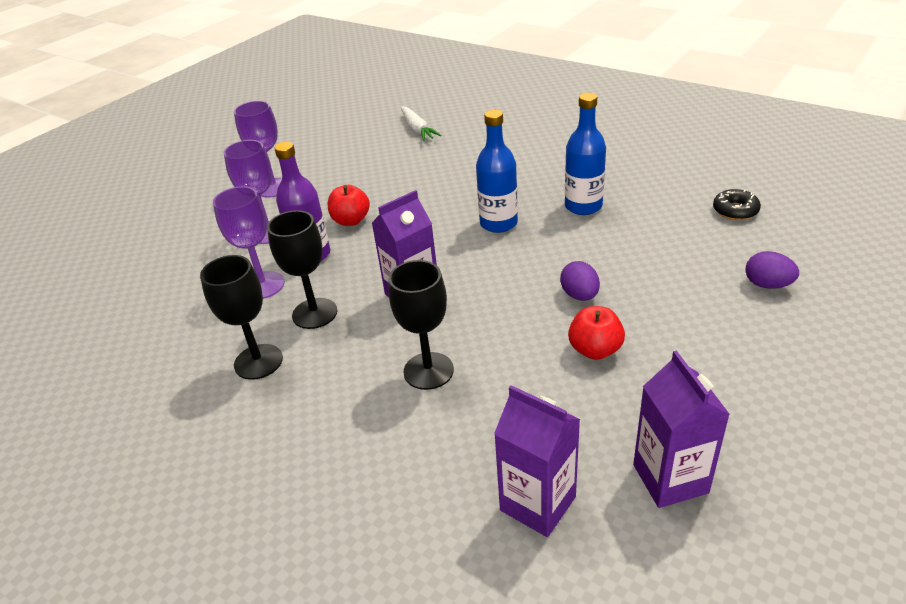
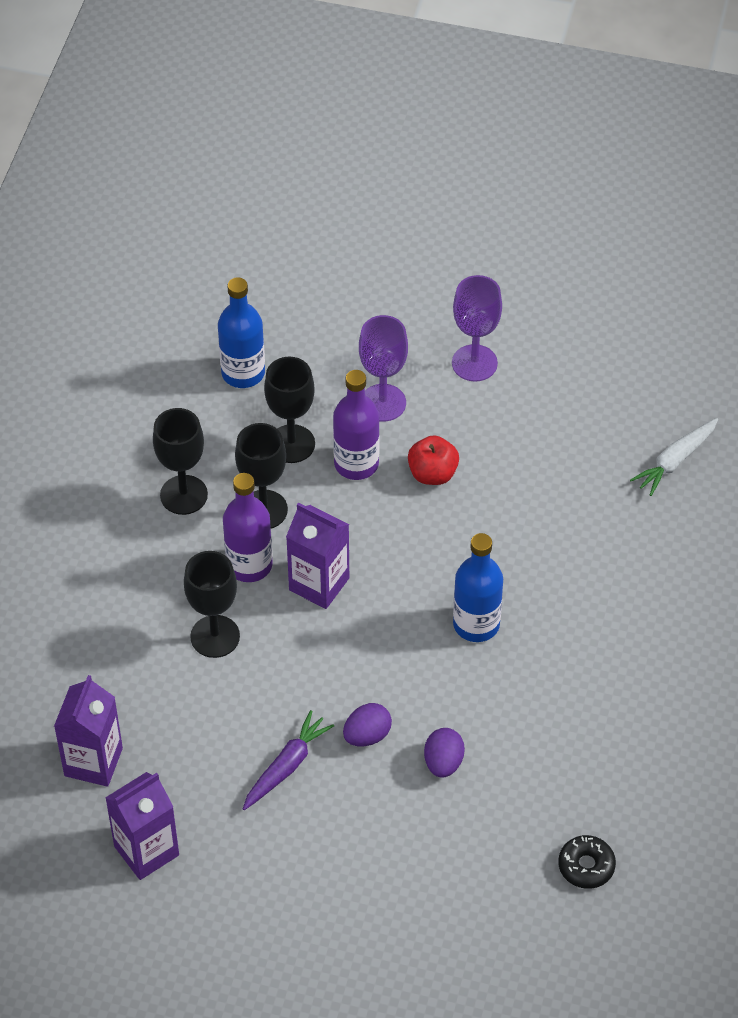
camera: 65 degrees right, 15 degrees up
(263, 285) = (291, 444): purple goblet -> black goblet
(365, 333) = (249, 565): none -> purple bottle
(583, 206) = (542, 703): blue bottle -> blue bottle (243, 373)
(595, 350) = (286, 766): red apple -> purple carrot
(767, 285) = (442, 908): purple egg -> purple egg (443, 762)

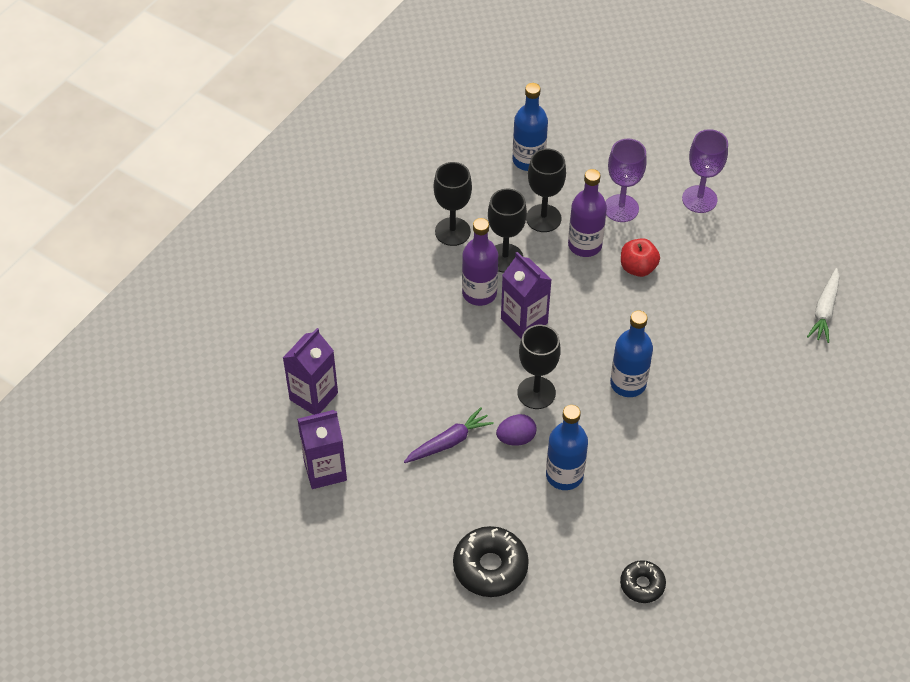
camera: 20 degrees right, 0 degrees up
(215, 636) = (434, 335): black goblet -> black goblet (536, 393)
(398, 904) = (490, 567): none -> black donut
(443, 762) = (564, 475): purple egg -> blue bottle
(675, 461) = (824, 310): white carrot -> white carrot turned 45 degrees counterclockwise

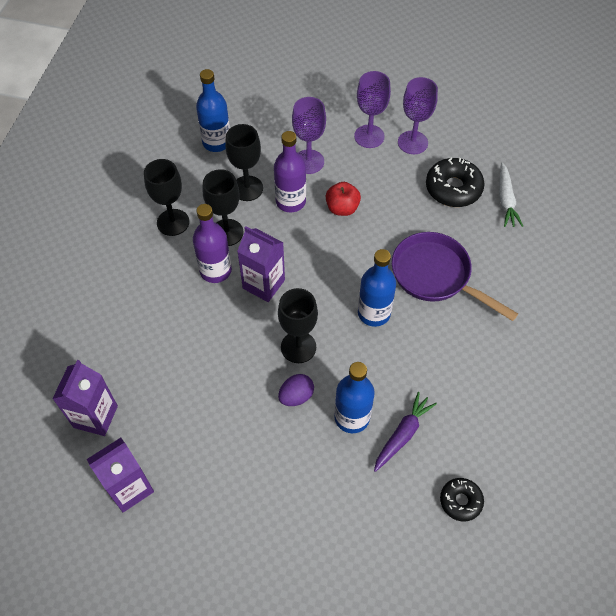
camera: 20 degrees left, 5 degrees up
(449, 442) = (237, 420): purple carrot -> purple carrot (402, 434)
(490, 567) = (318, 533): black donut -> black donut (453, 188)
(710, 366) = (436, 276): none -> purple pan
(746, 219) = (412, 142): none -> purple goblet

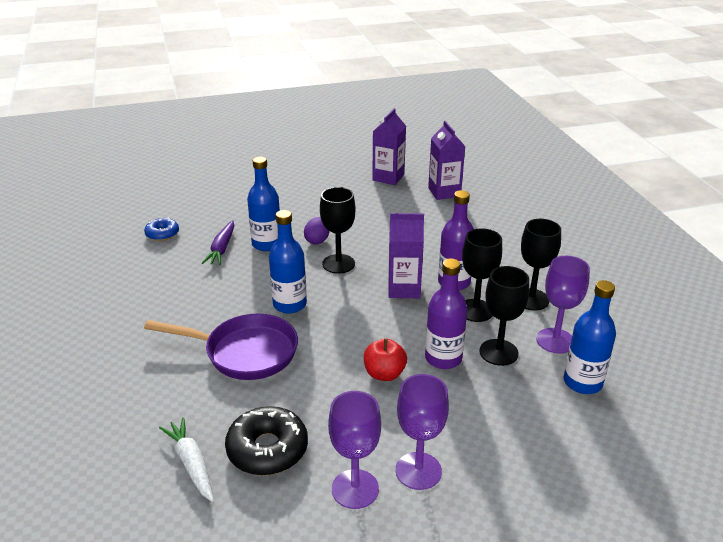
camera: 150 degrees right, 25 degrees down
(308, 162) = (463, 406): purple goblet -> purple goblet (555, 341)
(460, 501) = (162, 234): black donut -> blue donut

